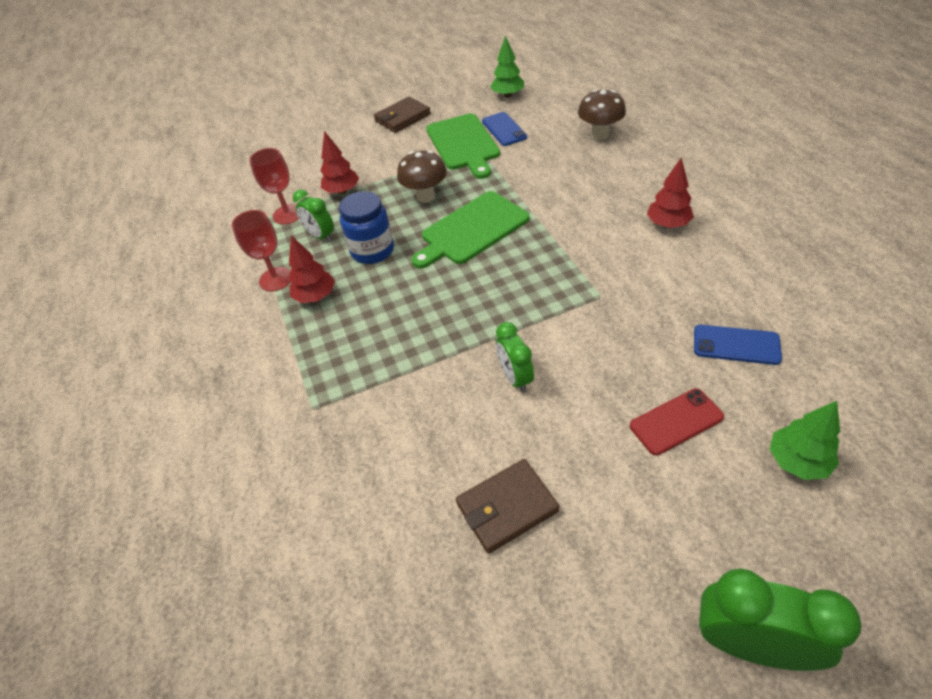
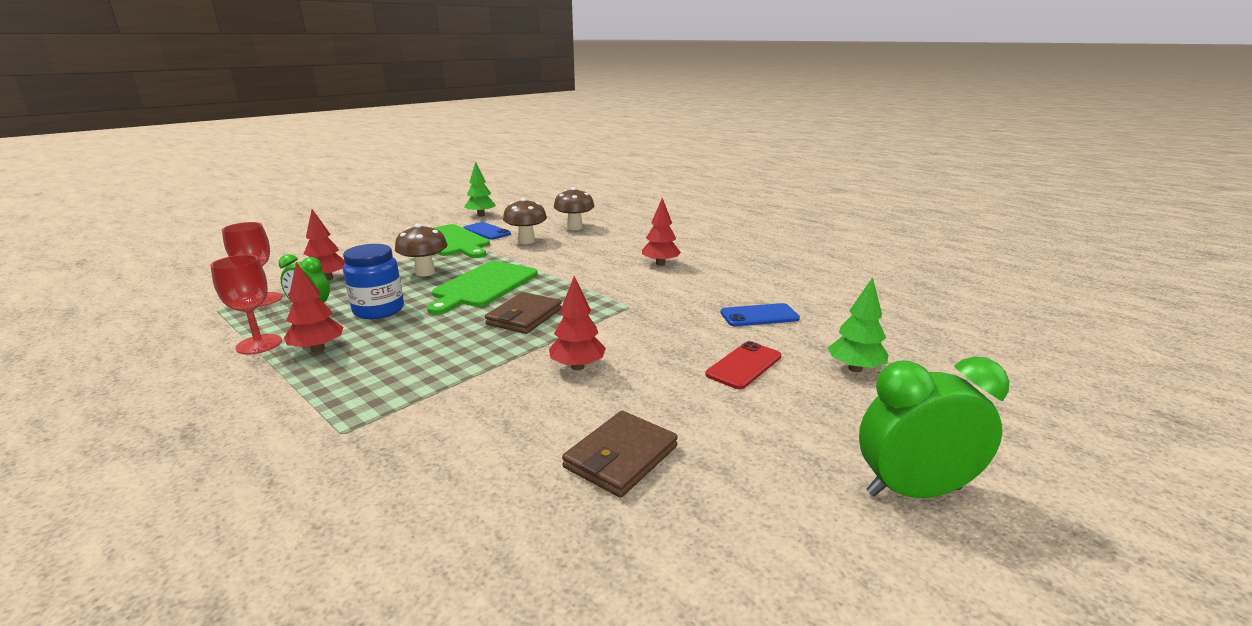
camera: 30 degrees left, 25 degrees down
(402, 117) = (380, 233): brown wallet -> brown wallet (524, 316)
(515, 378) = (577, 366): green clock -> red tree
(538, 154) = (526, 241): none -> brown mushroom

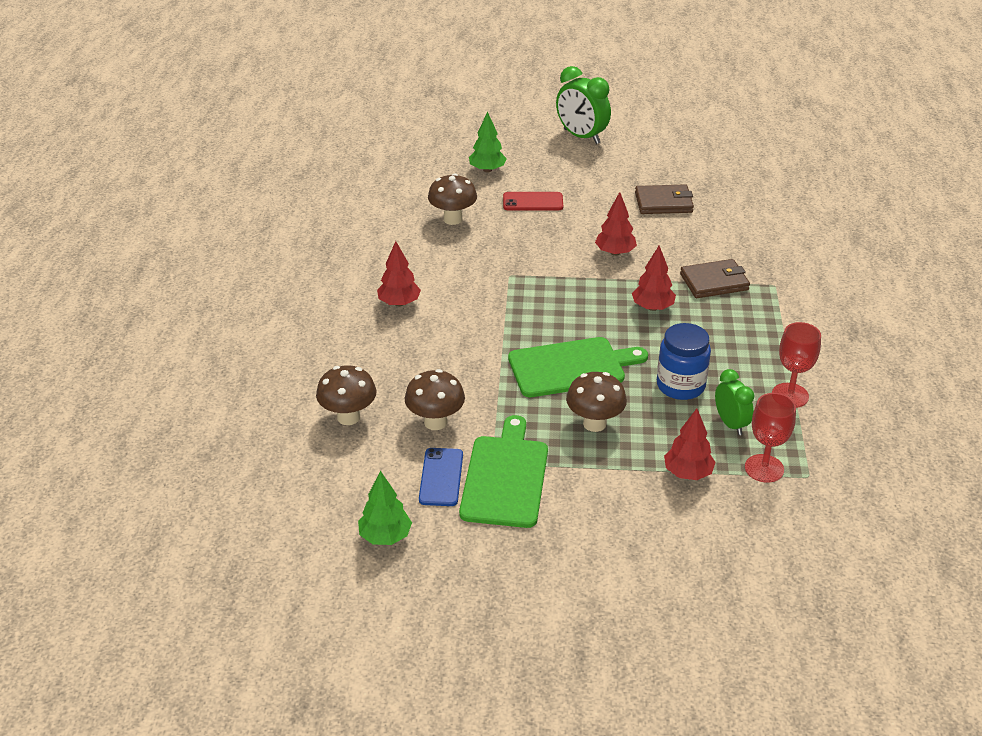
camera: 130 degrees left, 15 degrees up
(318, 349) = (752, 363): red tree -> red tree (652, 307)
(524, 316) = (589, 310): brown wallet -> brown wallet (714, 282)
(759, 316) = (453, 219): blue phone -> brown mushroom

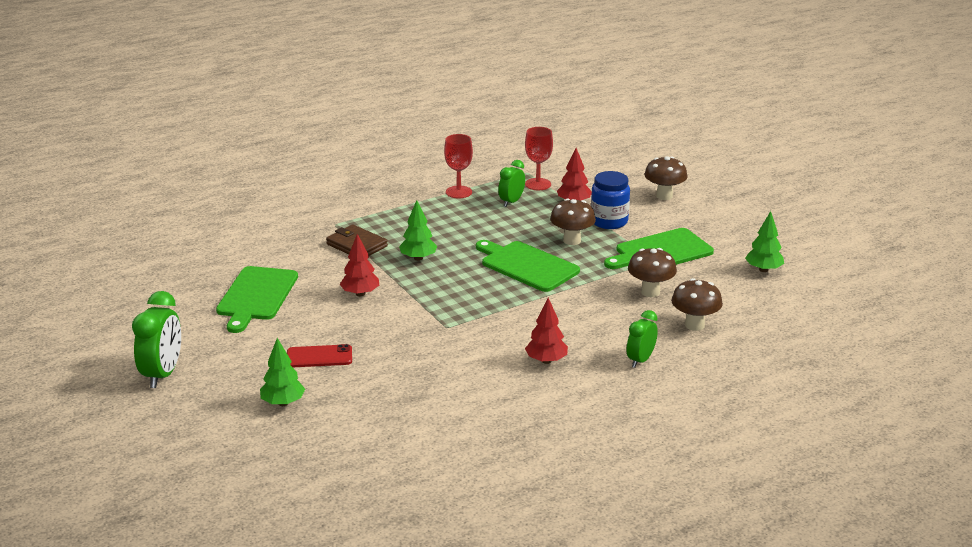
camera: 125 degrees left, 10 degrees down
(338, 353) = (640, 360): none -> green clock
(441, 477) = (693, 271): blue phone -> none
(453, 219) = (393, 386): brown mushroom -> brown mushroom (664, 196)
(533, 202) = (319, 357): red phone -> red phone turned 60 degrees counterclockwise
(652, 307) = (418, 258): red tree -> green tree
(663, 203) = (256, 296): brown wallet -> green cutting board
(680, 386) = (495, 225): blue jar -> blue jar (609, 221)

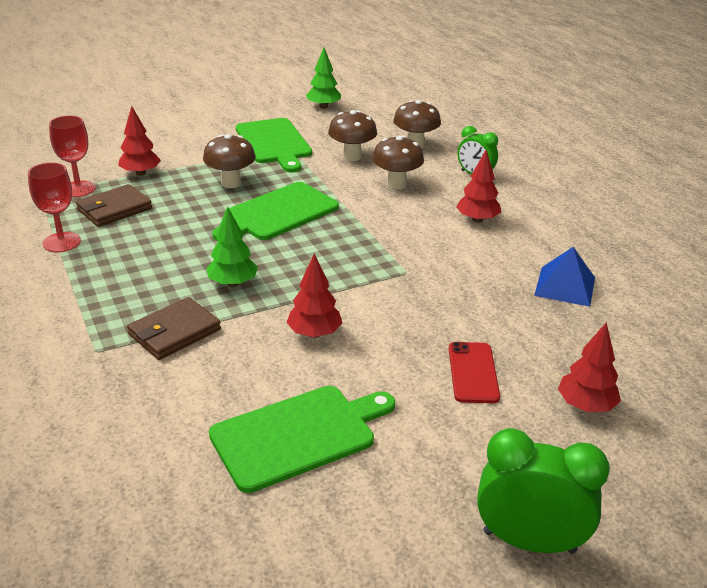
camera: 85 degrees left, 5 degrees up
(256, 296) = (298, 435): green cutting board -> green cutting board turned 45 degrees counterclockwise
(283, 403) = (586, 406): green tree -> red tree
(441, 403) = (565, 286): none -> blue pyramid
(511, 202) = (114, 209): green clock -> brown wallet
(609, 221) = (197, 160): blue jar -> none
(664, 196) = (156, 128): brown mushroom -> brown mushroom (396, 184)

